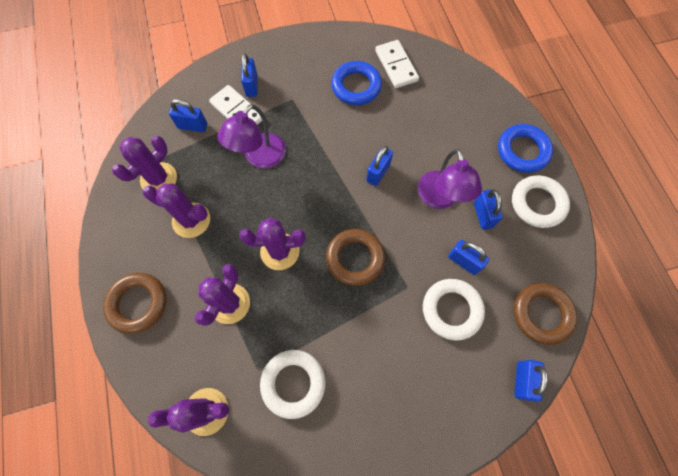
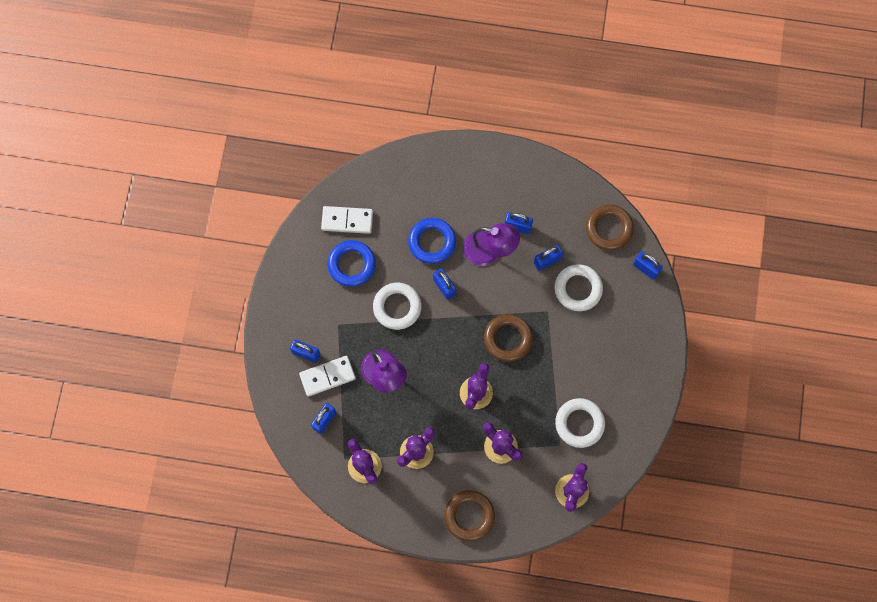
camera: 65 degrees left, 5 degrees up
(522, 151) = (478, 165): blue ring -> blue ring (432, 242)
(537, 203) = (527, 181): white ring -> white ring (397, 307)

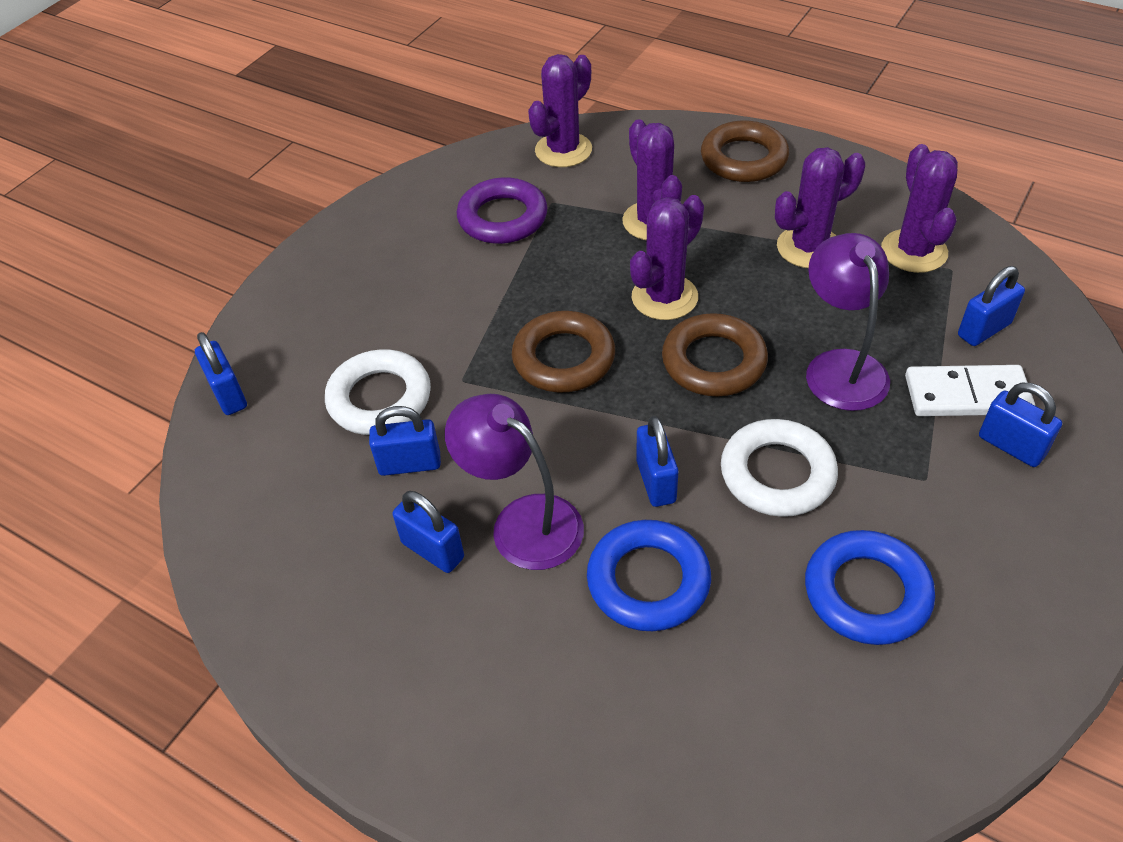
camera: 155 degrees left, 25 degrees down
(347, 221) = (856, 704): white domino -> none
(579, 423) = (502, 218): white ring -> purple ring
(609, 229) = (244, 484): brown ring -> brown ring (713, 362)

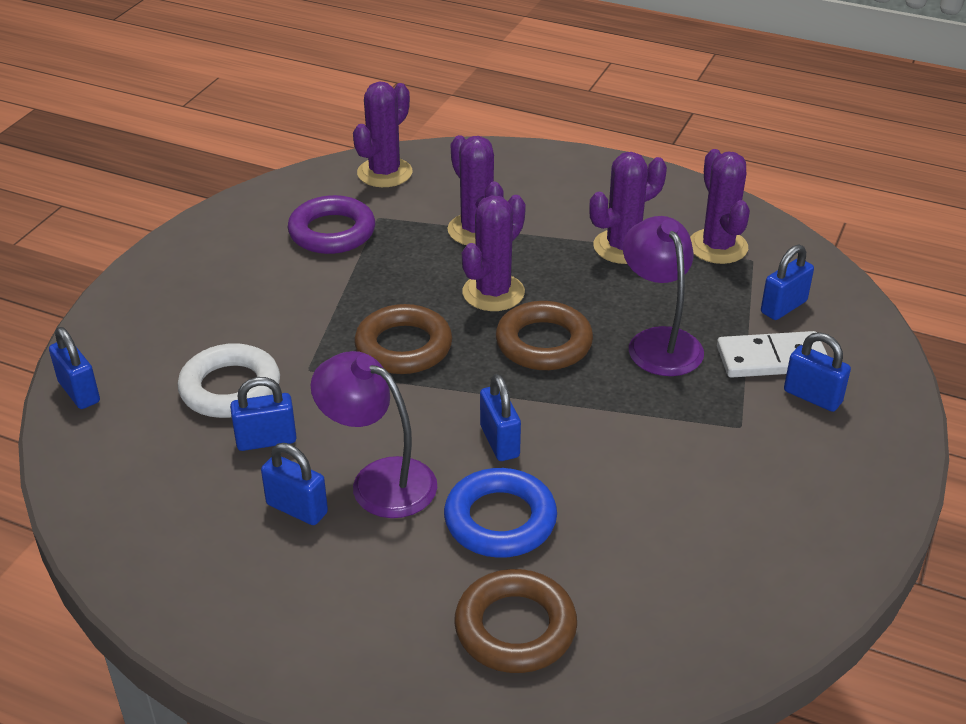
camera: 10 degrees left, 10 degrees down
(743, 159) = (556, 175): brown ring -> brown ring (515, 628)
(777, 474) = (609, 429): white ring -> none
(866, 592) = (695, 516): blue ring -> none

